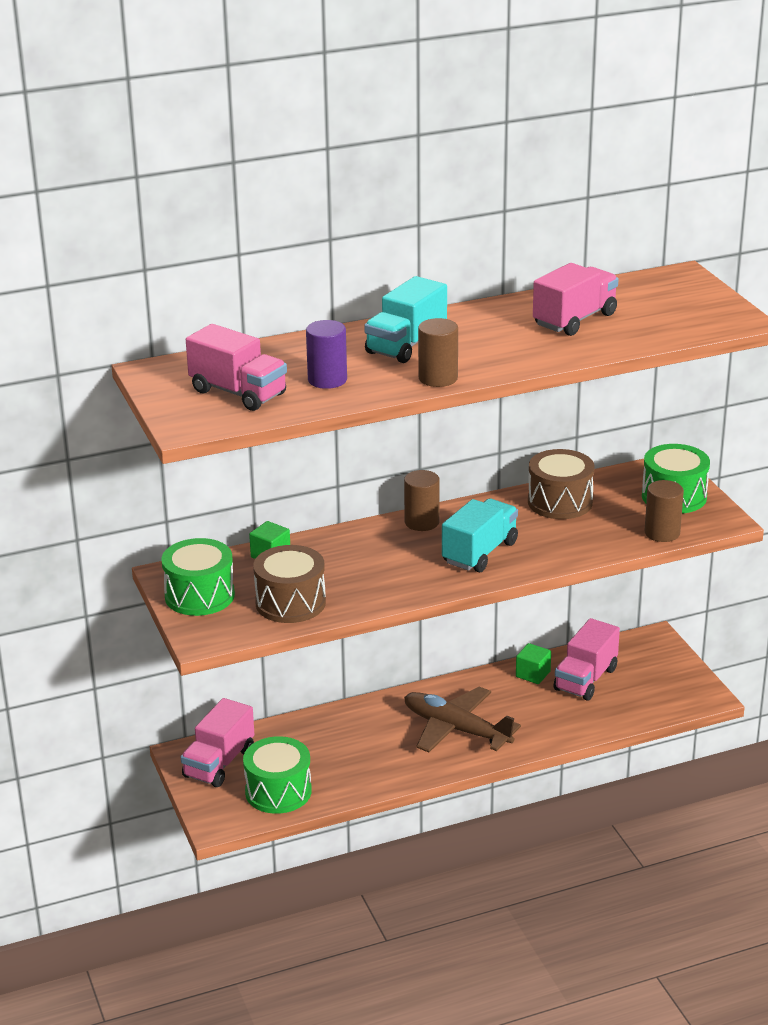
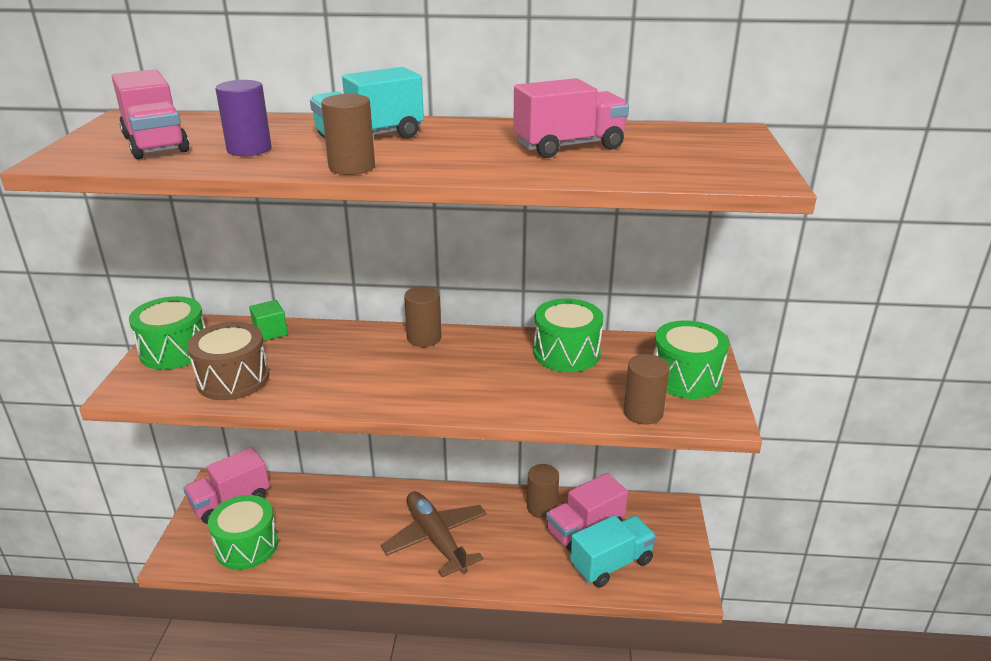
camera: 25 degrees right, 0 degrees up
(480, 553) = (445, 381): turquoise truck -> turquoise truck (611, 563)
(533, 674) = (542, 507): green cube -> brown cylinder
(560, 502) = (566, 353): brown drum -> green drum

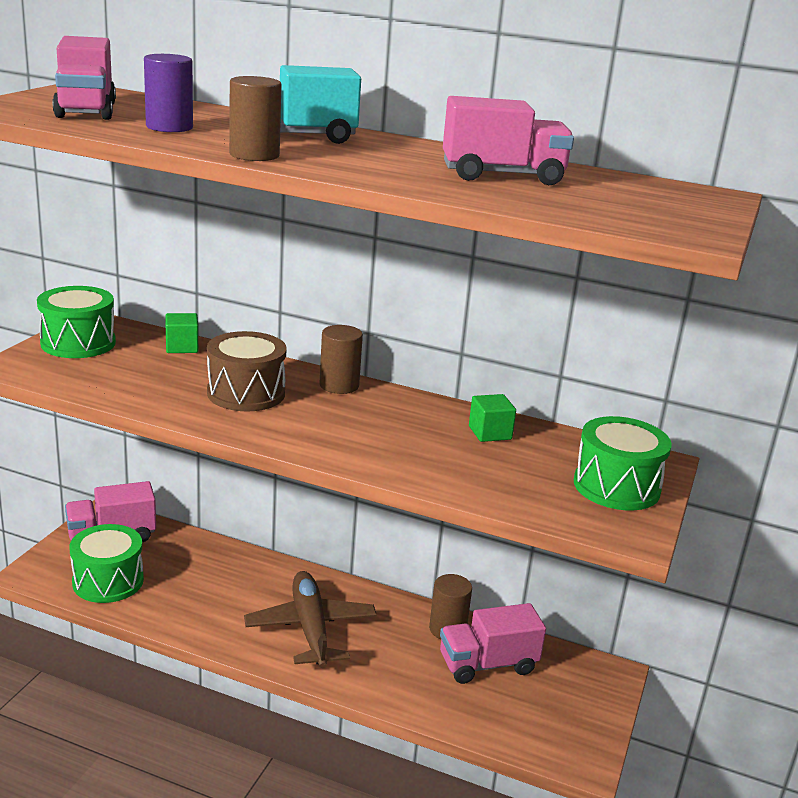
camera: 15 degrees right, 5 degrees down
(233, 379) = (119, 379): brown drum -> brown drum (246, 393)
(566, 353) = (490, 433): green drum -> green cube
(611, 563) = (501, 708): turquoise truck -> none
(643, 412) = (541, 507): brown cylinder -> none

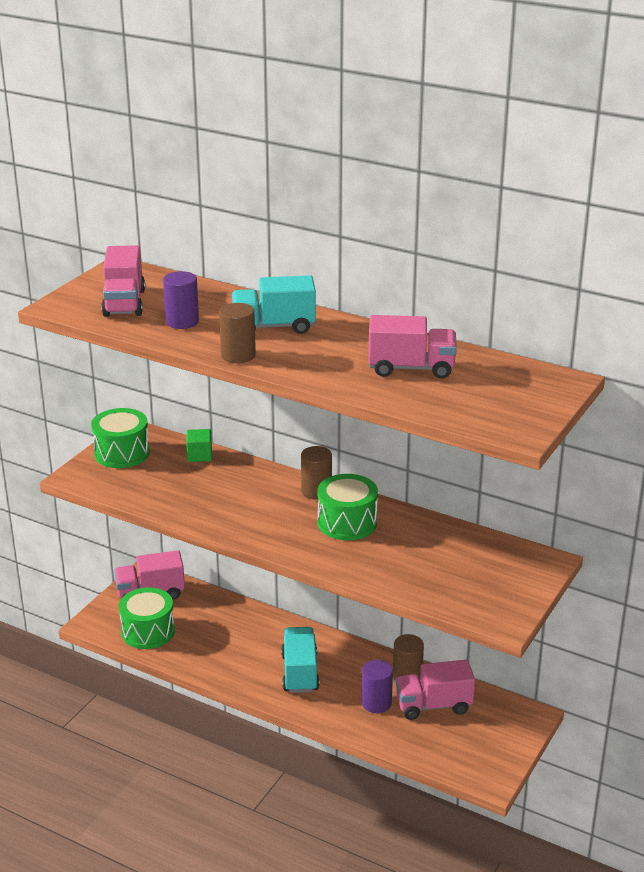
camera: 10 degrees right, 5 degrees up
(246, 393) = (245, 500): brown drum -> none
(310, 628) = (300, 673): brown plane -> turquoise truck
(414, 663) = (376, 703): none -> purple cylinder
(490, 433) = (423, 535): green cube -> none
(616, 487) = (506, 582): green drum -> green drum (347, 523)

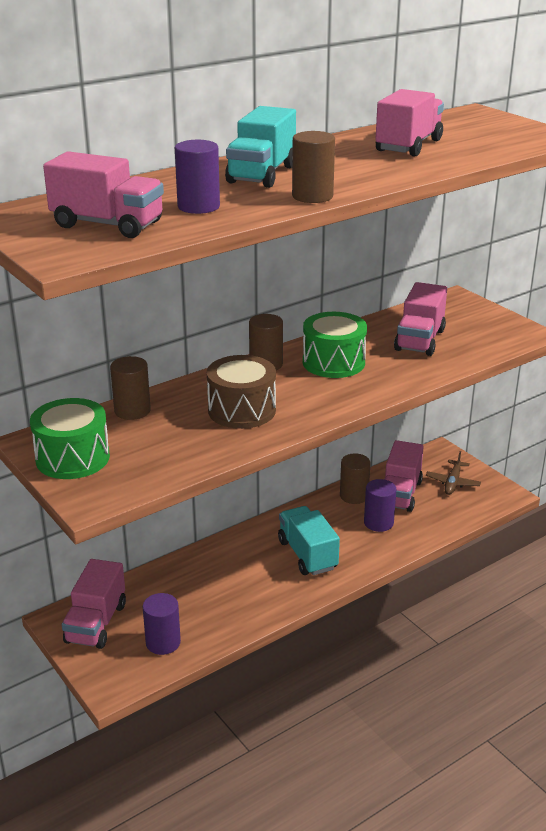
camera: 65 degrees left, 0 degrees up
(148, 631) = (163, 642): green drum -> purple cylinder
(199, 455) = (132, 411): green cube -> brown cylinder
(233, 500) = (242, 410): none -> brown drum
(300, 673) = (307, 555): turquoise truck -> turquoise truck turned 45 degrees clockwise
(430, 558) = (419, 340): none -> pink truck
(481, 737) = (452, 483): none -> brown plane

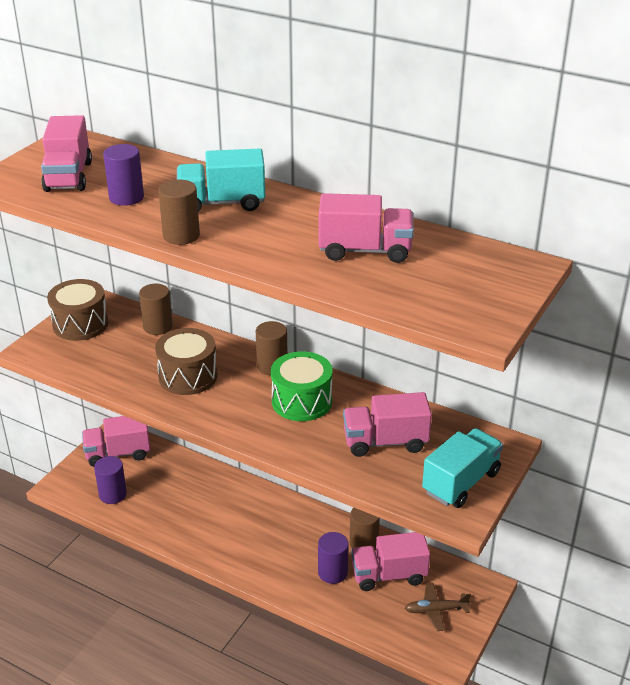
camera: 65 degrees right, 5 degrees up
(72, 458) = (80, 324): green drum -> brown drum
(307, 555) = (258, 539): turquoise truck -> turquoise truck (461, 482)

